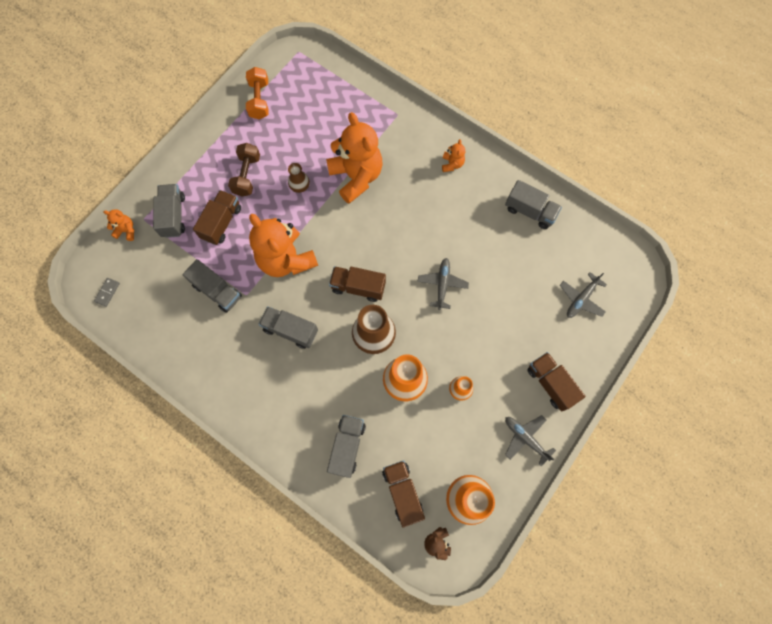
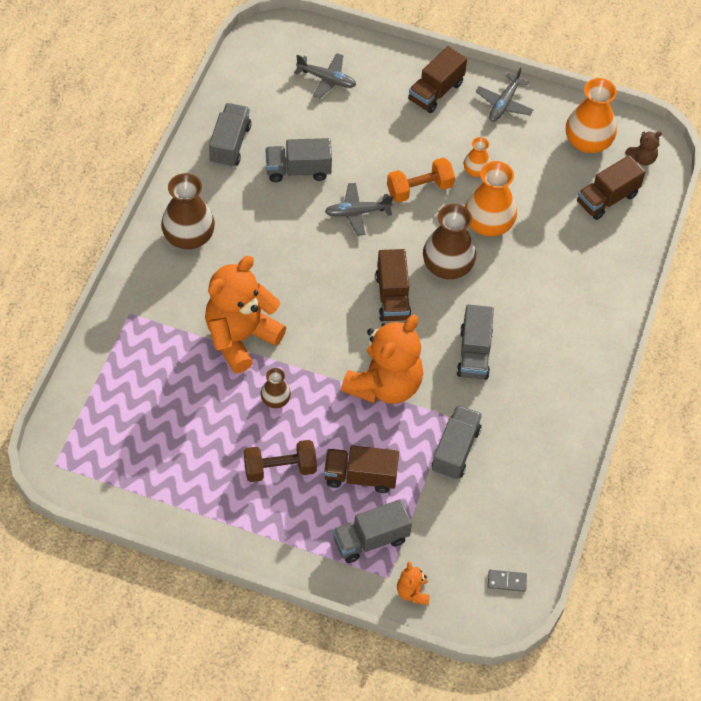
camera: 110 degrees left, 15 degrees down
(259, 100) = (154, 491): orange dumbbell -> orange dumbbell (419, 189)
(347, 446) = (583, 260): grey truck -> grey truck (298, 170)
(452, 164) = (189, 236): orange teddy bear -> brown vase

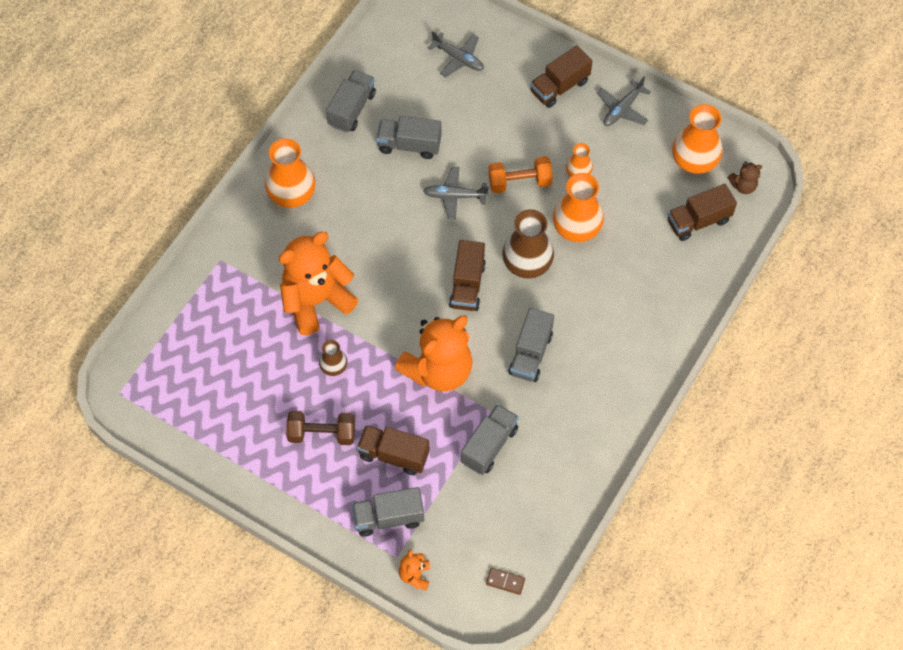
camera: 15 degrees right, 5 degrees up
(189, 236) = (292, 194): brown vase -> orange vase
(507, 581) = (505, 581): grey domino -> brown domino

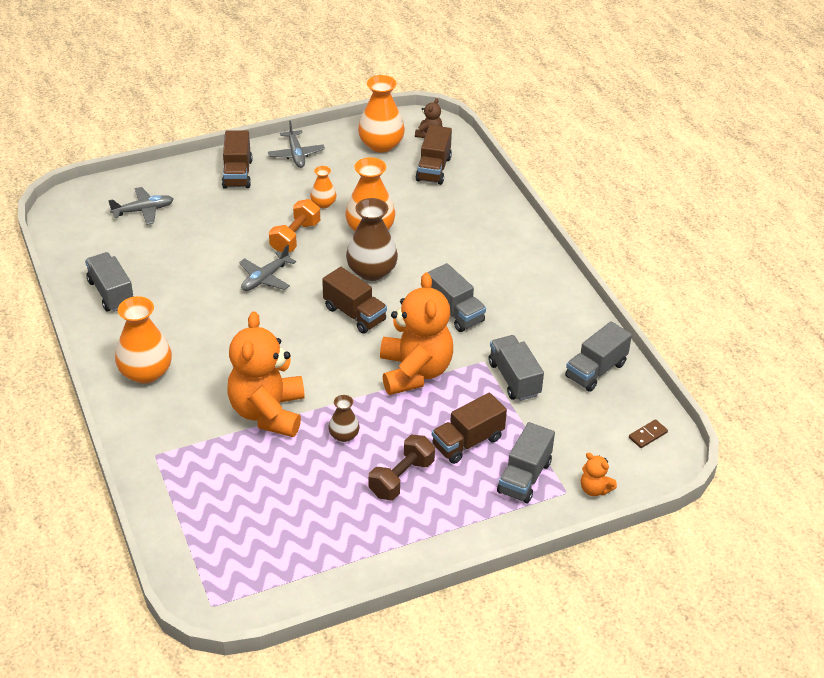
camera: 55 degrees left, 20 degrees down
(409, 145) = (187, 278): grey truck -> grey truck (596, 370)

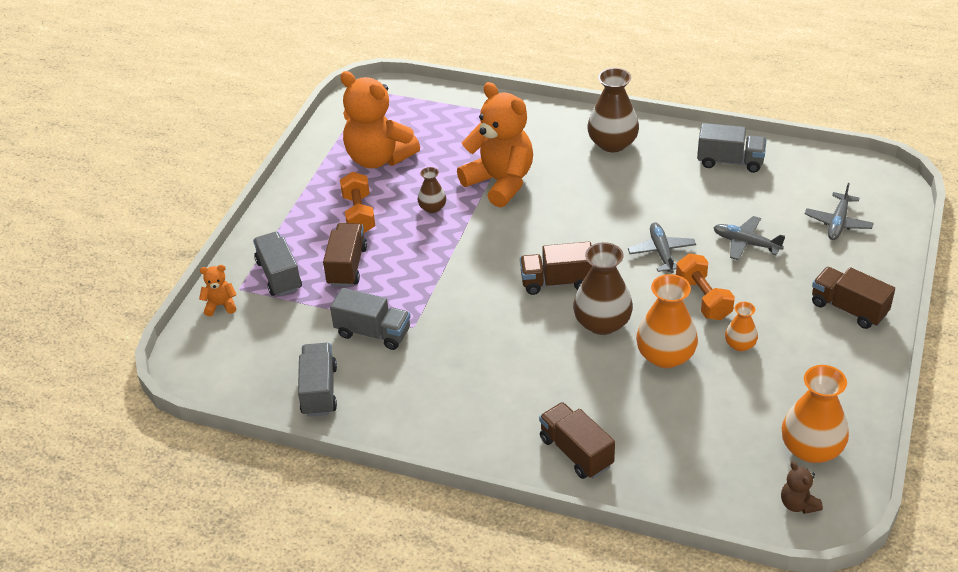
camera: 135 degrees right, 0 degrees up
(146, 372) = (612, 143): orange vase -> brown vase
(296, 154) = (849, 368): grey plane -> grey plane (746, 243)
(401, 478) = (359, 214): brown dumbbell -> orange dumbbell
(415, 372) = (450, 279): orange teddy bear -> orange teddy bear (378, 158)
(433, 169) = (724, 466): brown truck -> brown truck (576, 452)
(455, 312) = (490, 345): grey truck -> none
(647, 435) = (221, 373): brown domino -> none

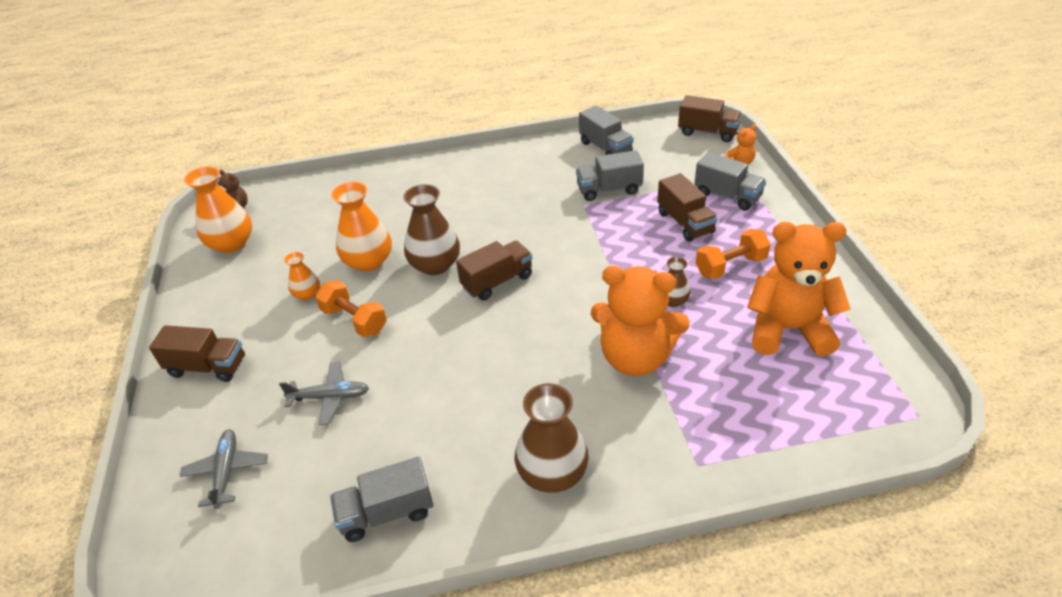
camera: 150 degrees right, 0 degrees up
(359, 214) = (730, 266): orange dumbbell -> orange dumbbell turned 75 degrees counterclockwise
(576, 452) = (403, 181): brown truck -> brown truck (707, 132)
(661, 252) = (415, 349): grey plane -> none

